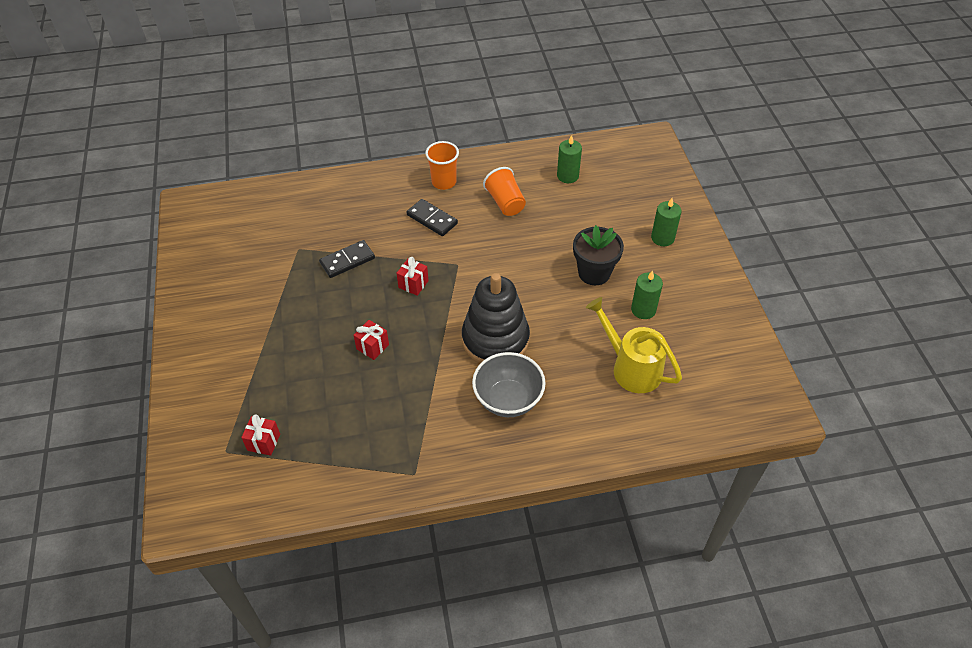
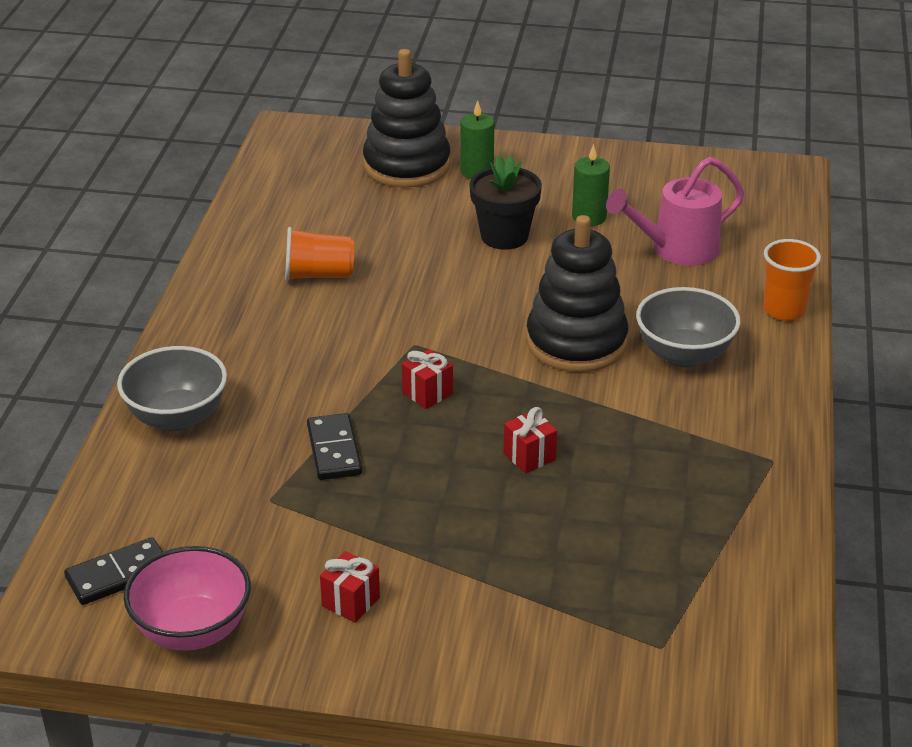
camera: 70 degrees left, 15 degrees down
(195, 254) = (192, 630): none -> pink bowl
(264, 442) = (661, 601): red gift -> red gift (351, 602)
(351, 192) = (177, 417): none -> grey bowl
(432, 219) = (303, 348): black domino -> black domino (118, 575)
(444, 182) = (230, 320): orange cup -> orange cup (784, 310)
(567, 176) = (306, 211): green candle -> none
(630, 367) = (676, 250): yellow watering can -> pink watering can
(647, 203) = (406, 165): none -> black stacking toy

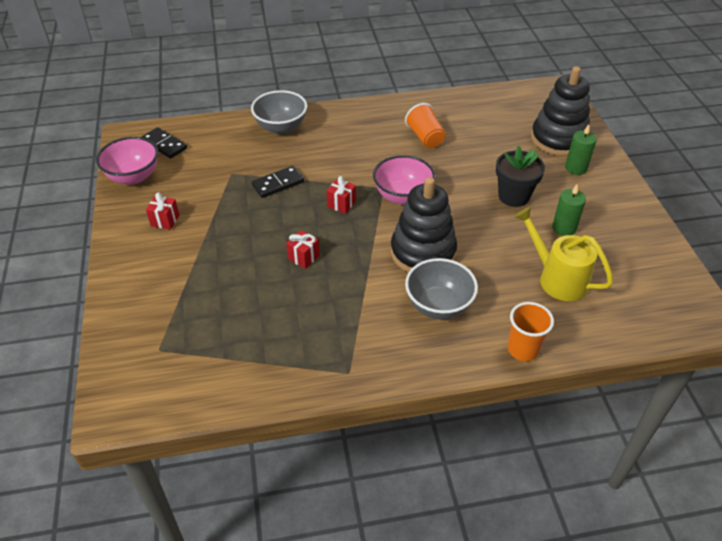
camera: 70 degrees right, 10 degrees up
(445, 330) = (402, 196): none -> pink bowl
(676, 250) = (556, 278): pink watering can -> yellow watering can

